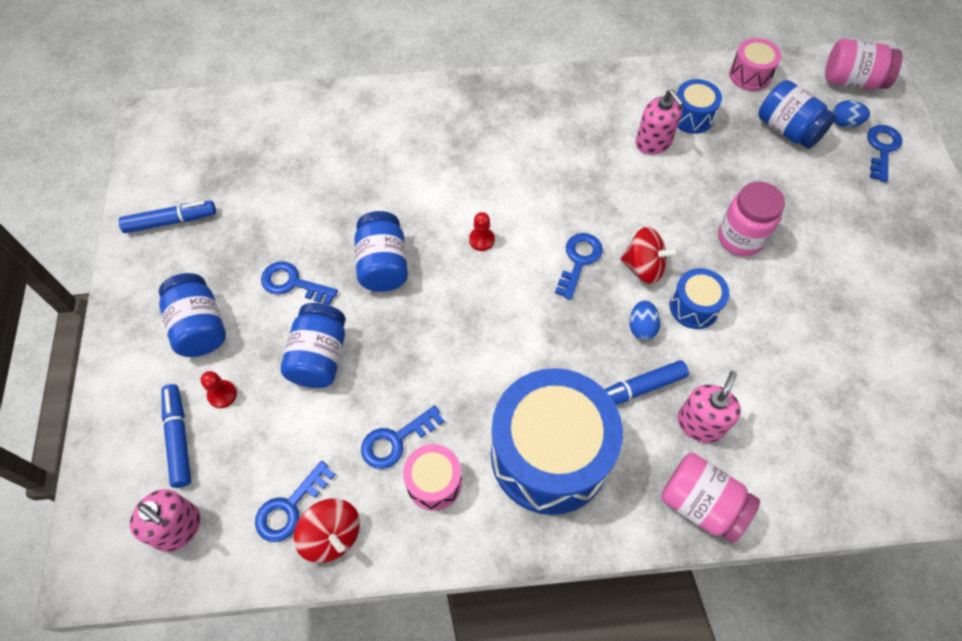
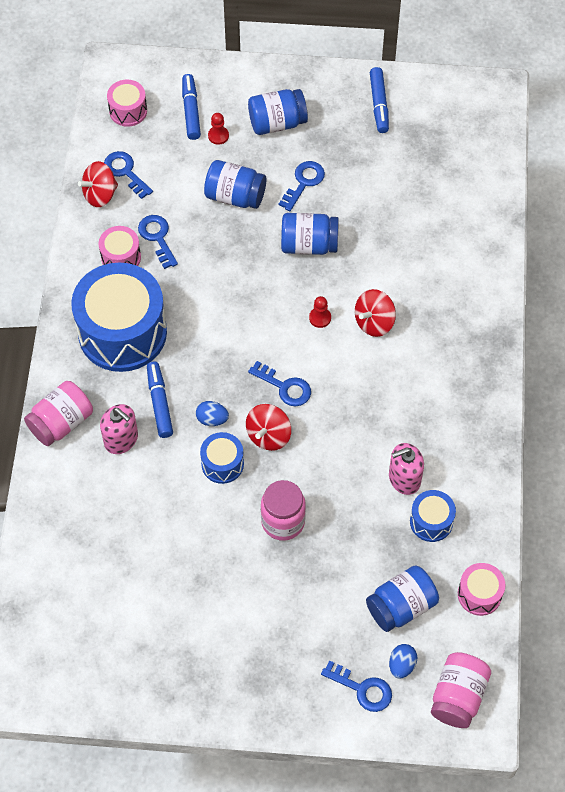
camera: 100 degrees right, 0 degrees up
(178, 527) = (128, 111): pink soap dispenser -> pink drum
(179, 438) = (191, 111): blue marker -> blue marker turned 90 degrees counterclockwise
(476, 189) = (374, 322): none -> red spinning top

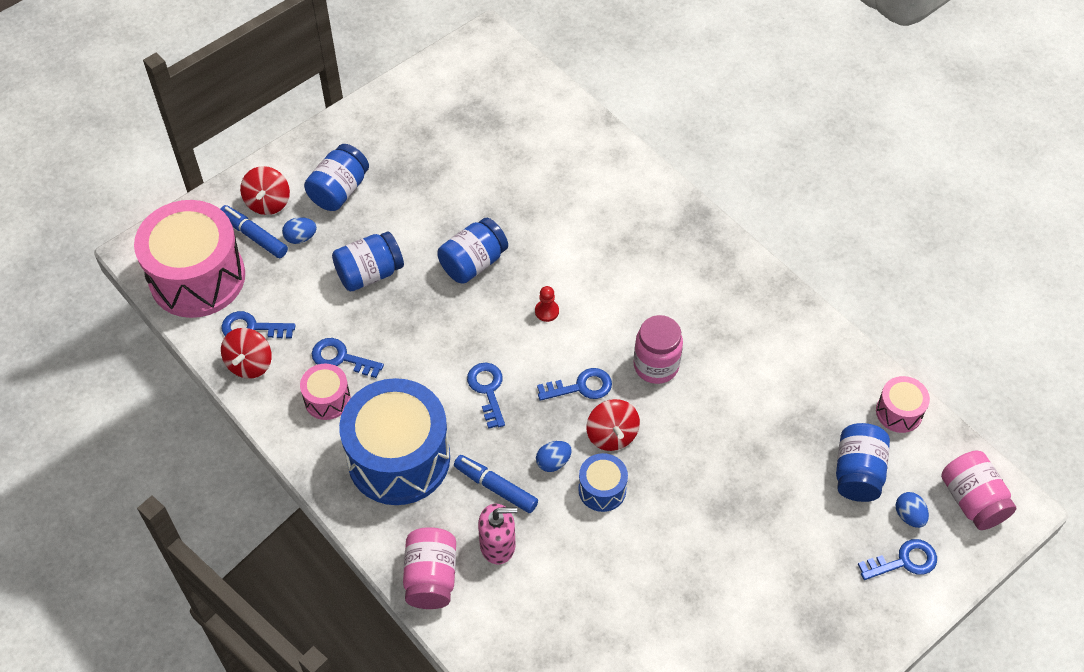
camera: 45 degrees left, 5 degrees down
(128, 111) = (197, 277): pink drum -> pink drum, size x2.17
(218, 136) = (300, 238): red pawn -> blue egg
(283, 521) = (700, 491): pink jar -> pink jar (656, 366)
(304, 182) = (414, 219): blue key -> blue key (487, 390)
(374, 322) = (591, 280): red spinning top -> red spinning top (268, 202)
(379, 104) = (406, 115): blue marker -> none
(404, 478) = (749, 376): pink soap dispenser -> none
(431, 521) = (805, 390): blue drum -> none

